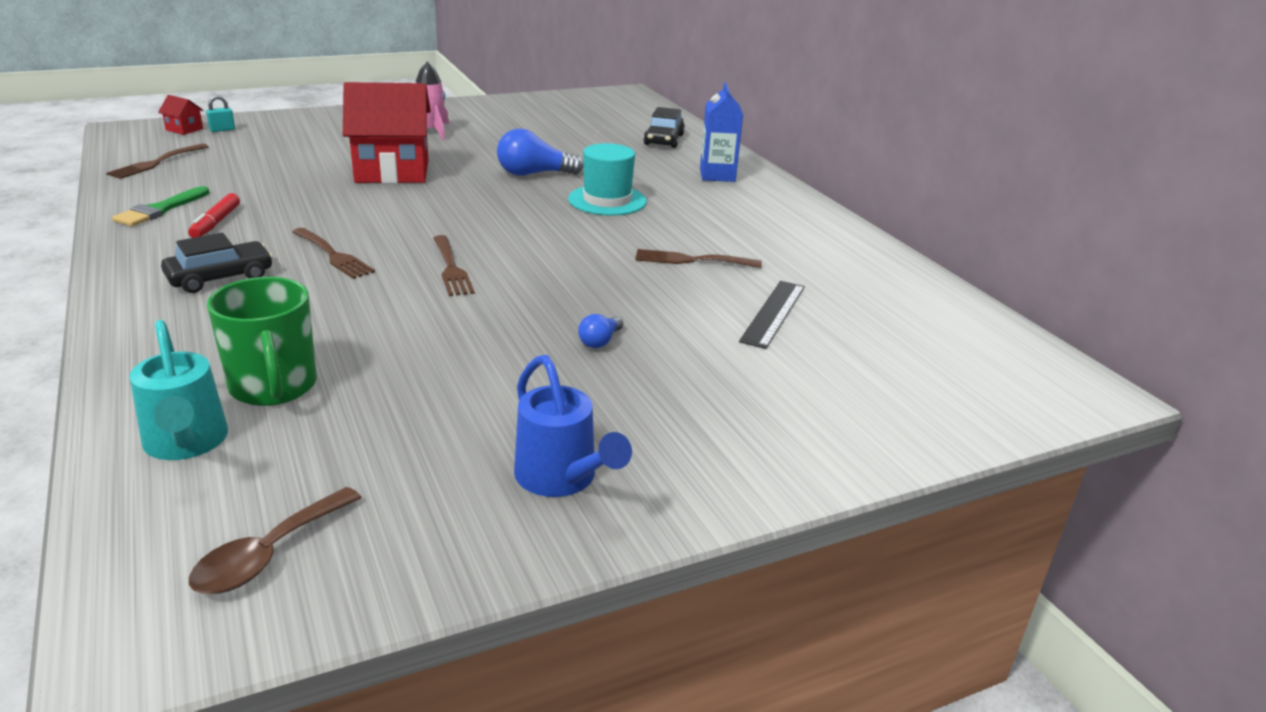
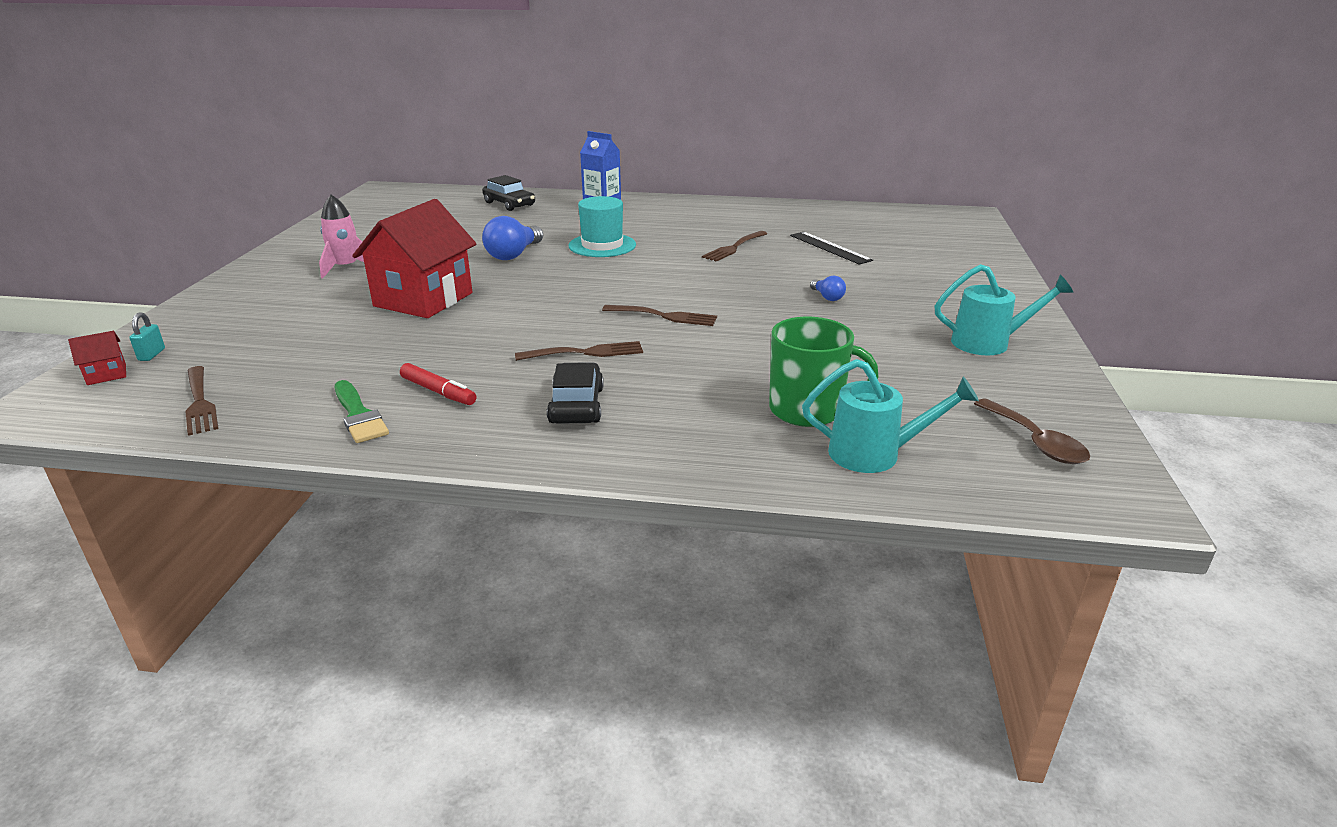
camera: 55 degrees left, 0 degrees up
(561, 479) = (989, 343): blue watering can -> turquoise watering can

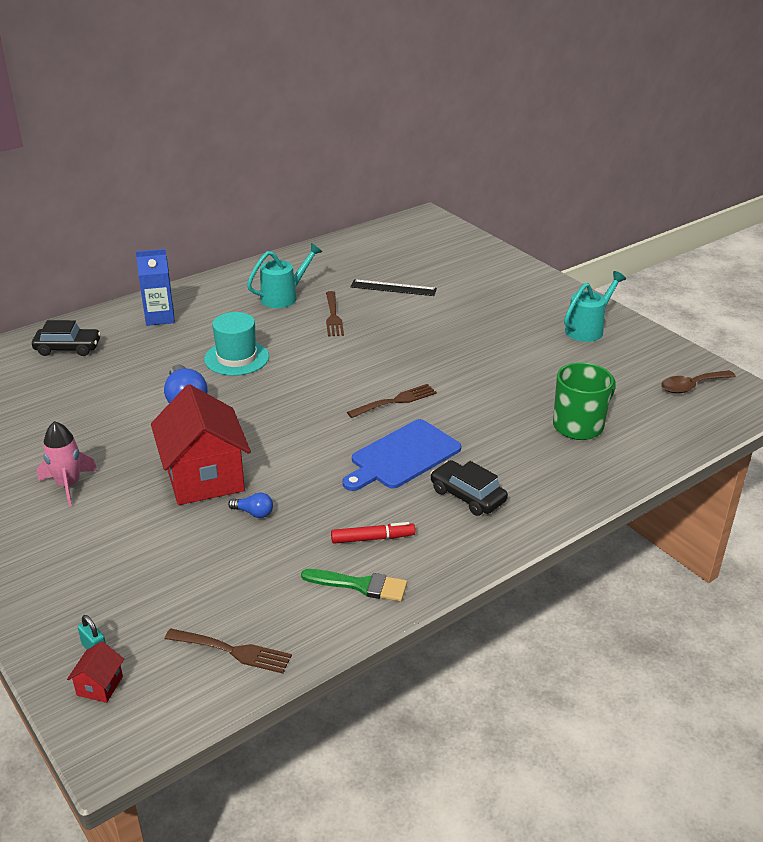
camera: 45 degrees left, 5 degrees up
(586, 352) = (402, 456): brown fork -> blue cutting board
(827, 297) = (460, 334): blue light bulb -> blue light bulb (254, 513)
(875, 454) = (646, 435): turquoise watering can -> turquoise watering can (284, 297)
(1035, 442) = (691, 386): brown spoon -> brown spoon turned 135 degrees clockwise

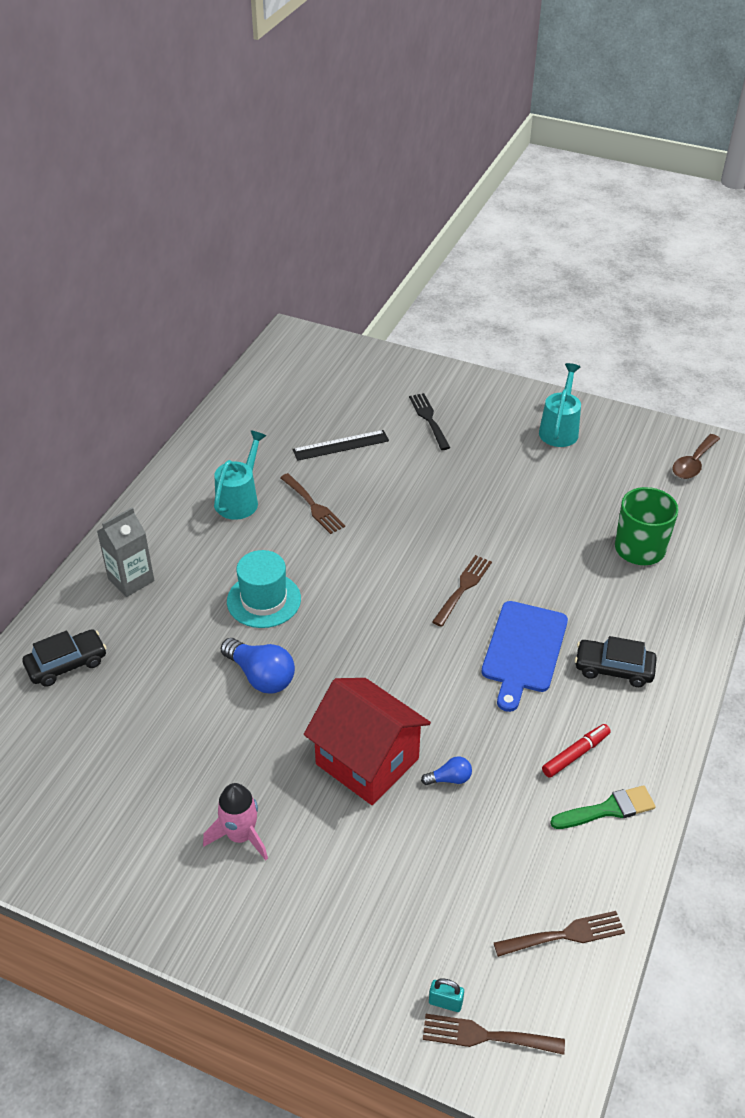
camera: 30 degrees left, 10 degrees up
(100, 686) = (486, 1036): red house -> brown fork
(160, 317) = (131, 580): blue carton -> grey carton
(481, 292) = (429, 419): none -> black fork

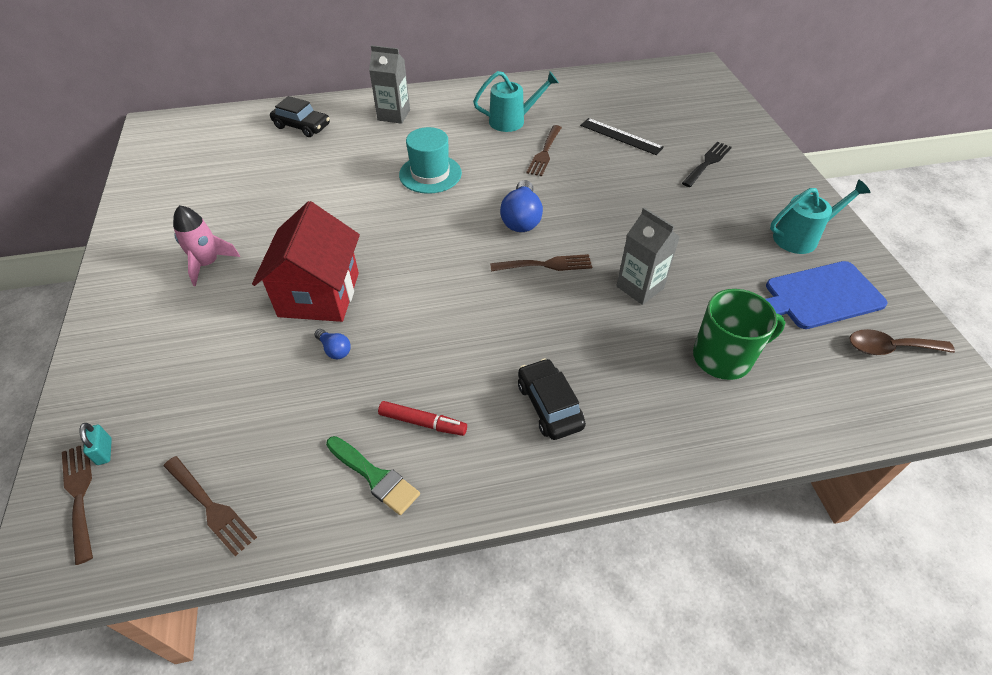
camera: 55 degrees right, 5 degrees up
(261, 676) = (358, 205): blue light bulb -> blue light bulb (521, 218)
(523, 650) = (512, 332): blue cutting board -> blue cutting board (819, 296)
(536, 548) = (640, 287): none -> grey carton

